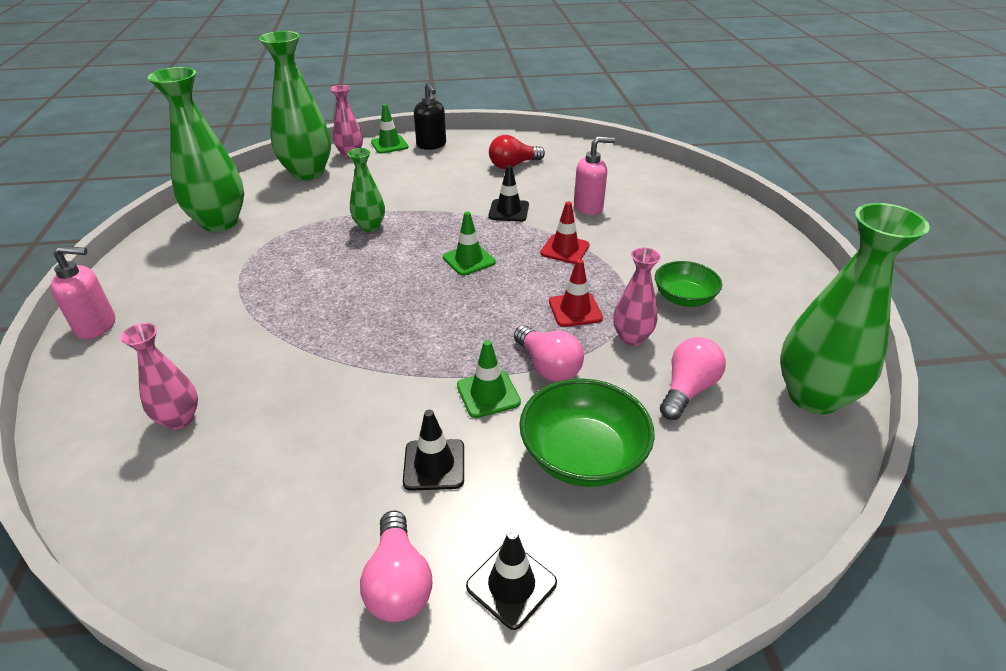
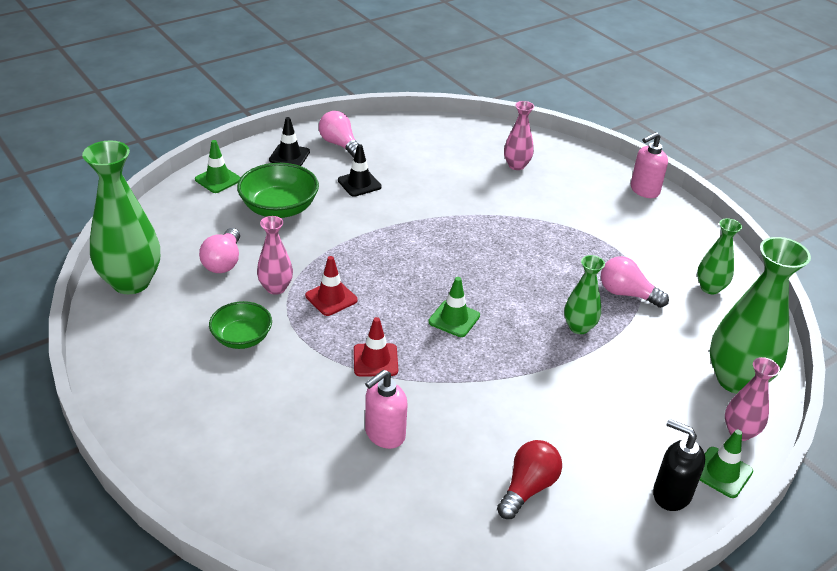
camera: 150 degrees right, 0 degrees up
(219, 222) = (710, 288): green vase -> green vase, size x0.54
(488, 394) = (356, 223): green traffic cone -> green traffic cone (218, 180)
(508, 211) = (467, 396): black traffic cone -> none
(548, 366) = (327, 249): pink light bulb -> pink light bulb (626, 294)

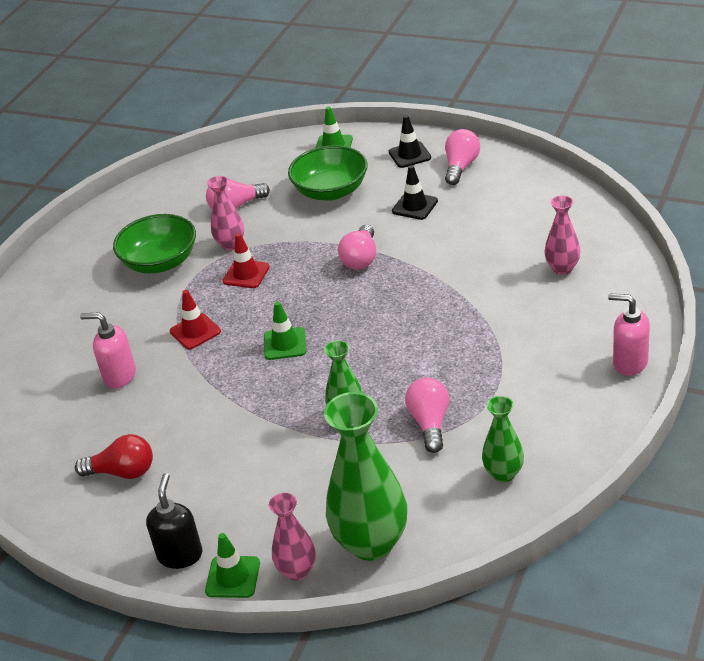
camera: 65 degrees right, 0 degrees up
(131, 282) = (171, 186): green vase -> none
(242, 338) = (160, 262): green bowl -> green bowl, size x1.52
(391, 235) = (361, 258): none -> pink light bulb

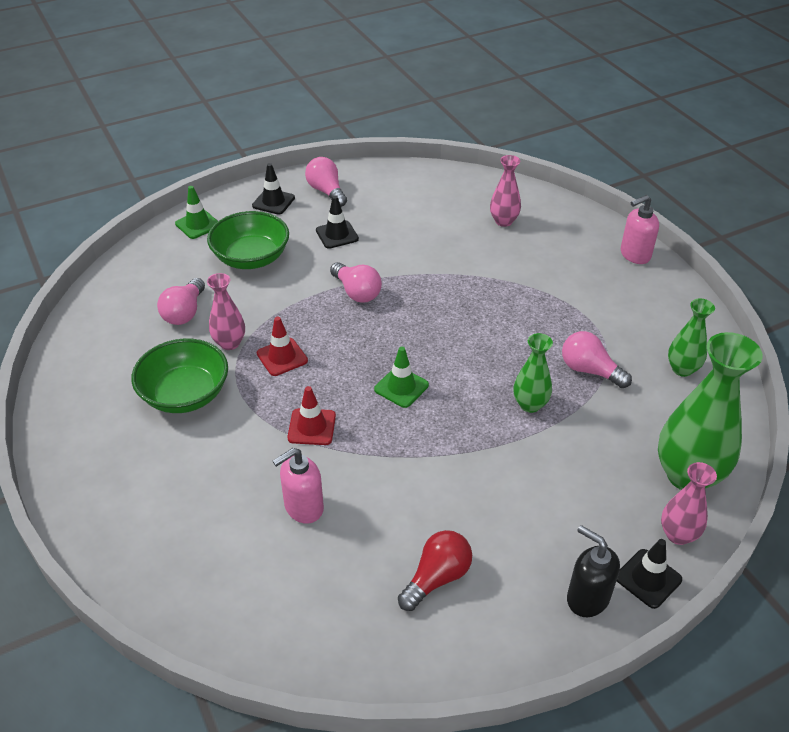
camera: 55 degrees left, 5 degrees up
(233, 577) = (648, 578): green traffic cone -> black traffic cone

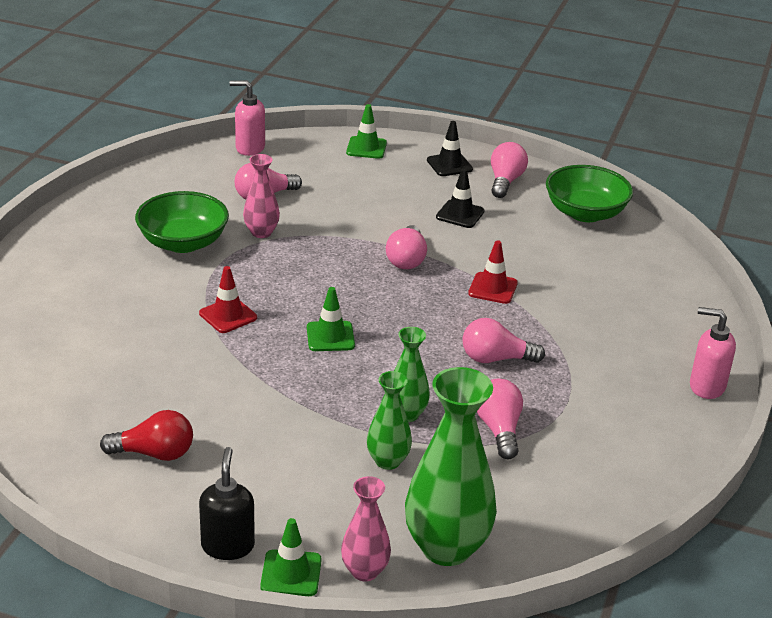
camera: 45 degrees right, 10 degrees down
(251, 258) = (367, 191): green bowl -> green bowl (585, 213)
(282, 357) = (281, 263): red traffic cone -> red traffic cone (493, 288)
(303, 507) = (144, 354): pink soap dispenser -> pink soap dispenser (249, 148)
(503, 221) = (624, 288): pink vase -> none
(514, 323) = (495, 359): none -> pink light bulb
(648, 578) = (291, 573): black traffic cone -> green traffic cone
(682, 369) = (585, 486): green vase -> green vase (388, 461)

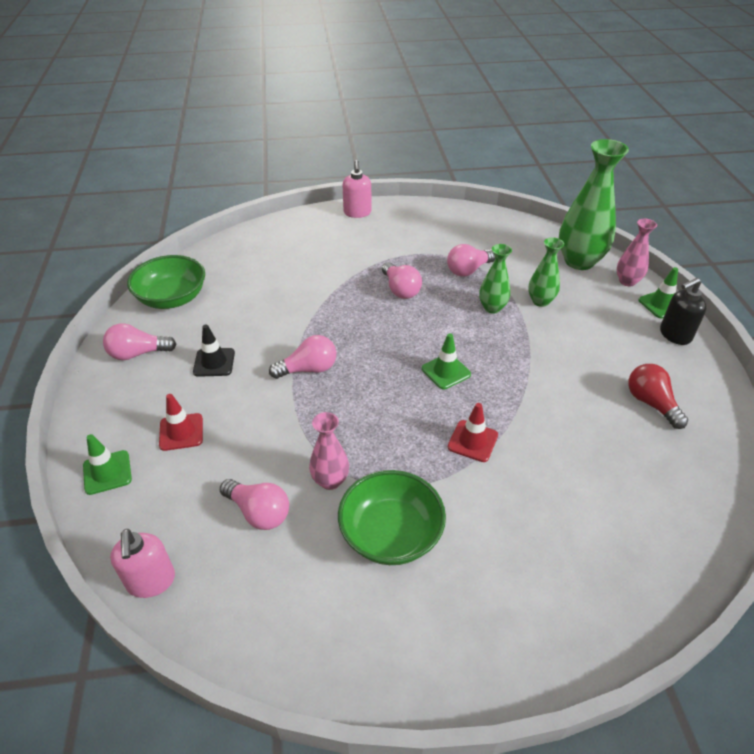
camera: 115 degrees left, 10 degrees up
(449, 165) = (120, 398): black traffic cone -> none
(493, 288) = (316, 314): red traffic cone -> red traffic cone (181, 432)

